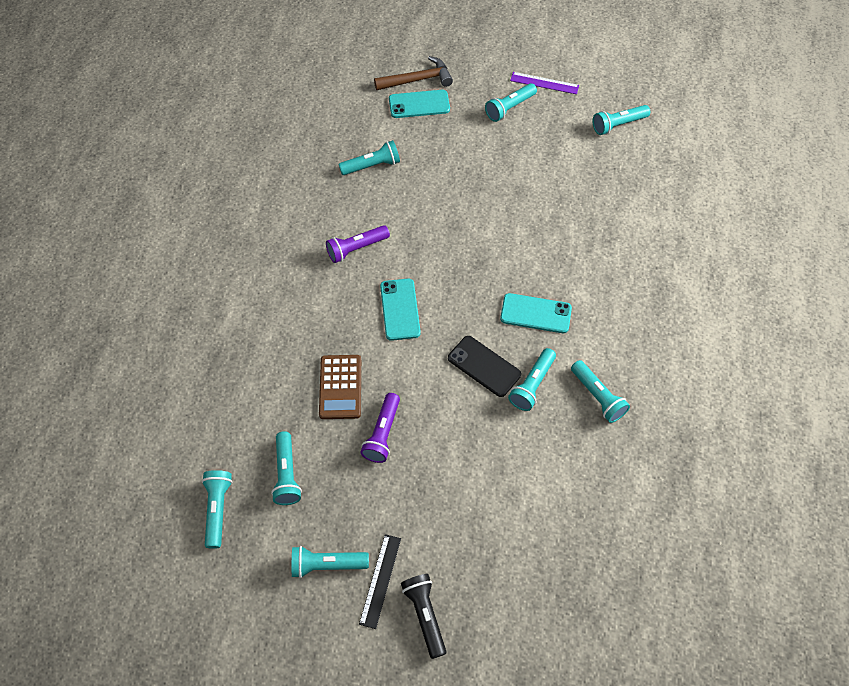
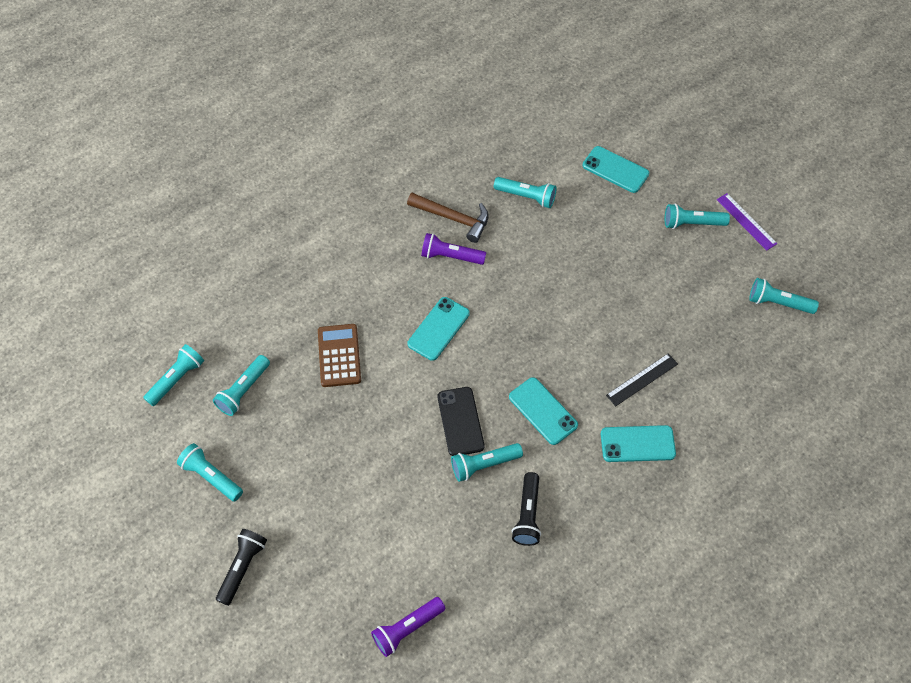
camera: 40 degrees right, 0 degrees up
(340, 387) = (339, 355): brown calculator -> brown calculator turned 135 degrees clockwise
(380, 580) = (235, 518): black ruler -> black ruler (642, 379)
(382, 433) = (336, 414): purple flashlight -> purple flashlight (407, 629)
(418, 80) = (635, 147): brown hammer -> brown hammer (453, 218)
(597, 396) = (527, 515): turquoise flashlight -> black flashlight
(622, 288) = (637, 444): none -> turquoise phone

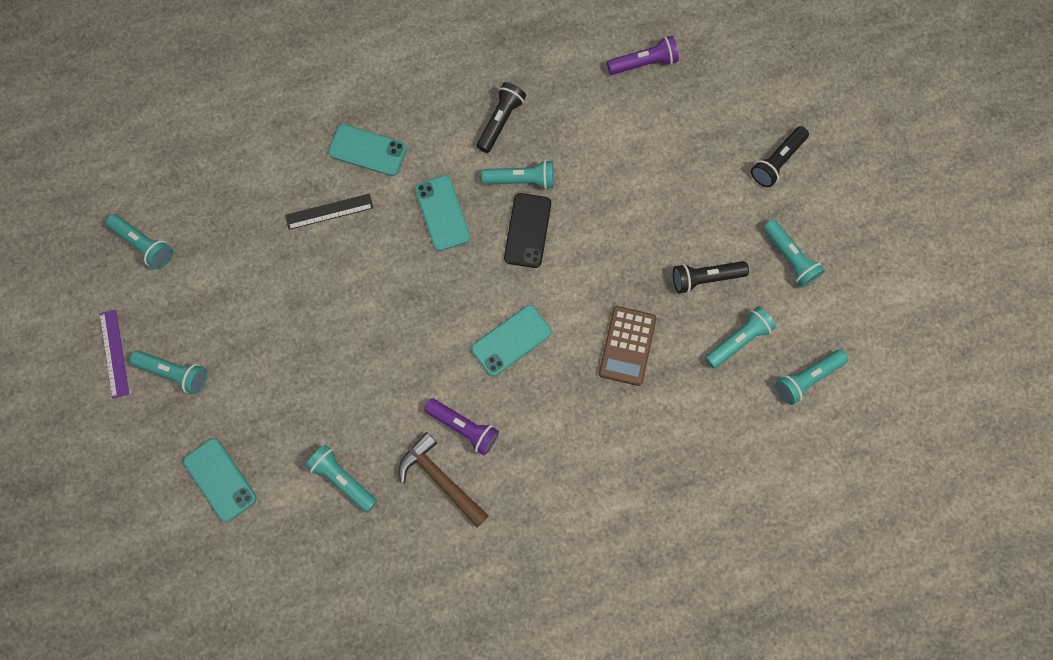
camera: 160 degrees left, 15 degrees up
(286, 433) = (705, 278): none -> black flashlight

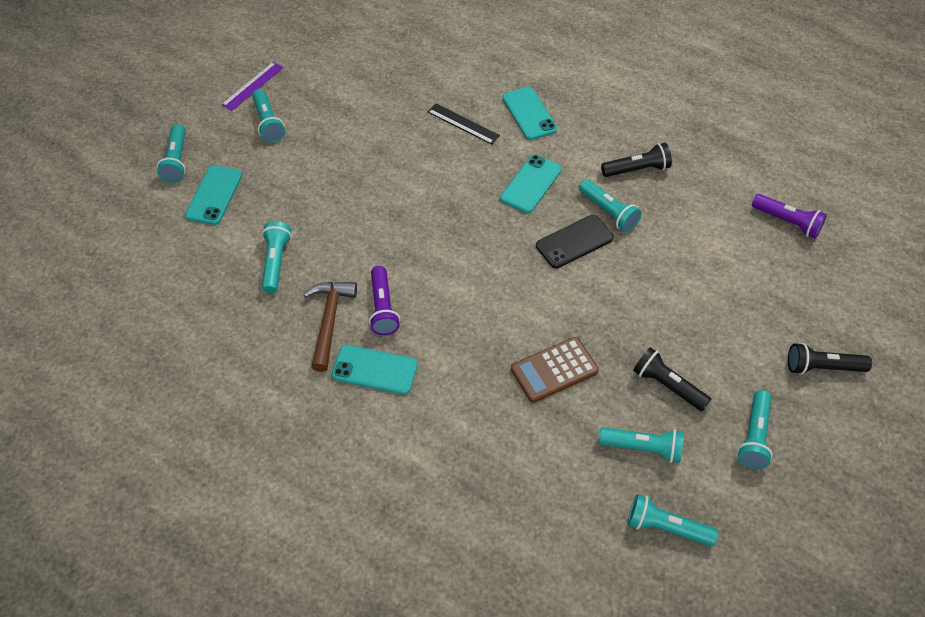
camera: 50 degrees right, 20 degrees down
(144, 245) = (340, 52): turquoise flashlight -> turquoise flashlight (176, 161)
(511, 340) = (479, 291): turquoise phone -> turquoise phone (375, 370)

